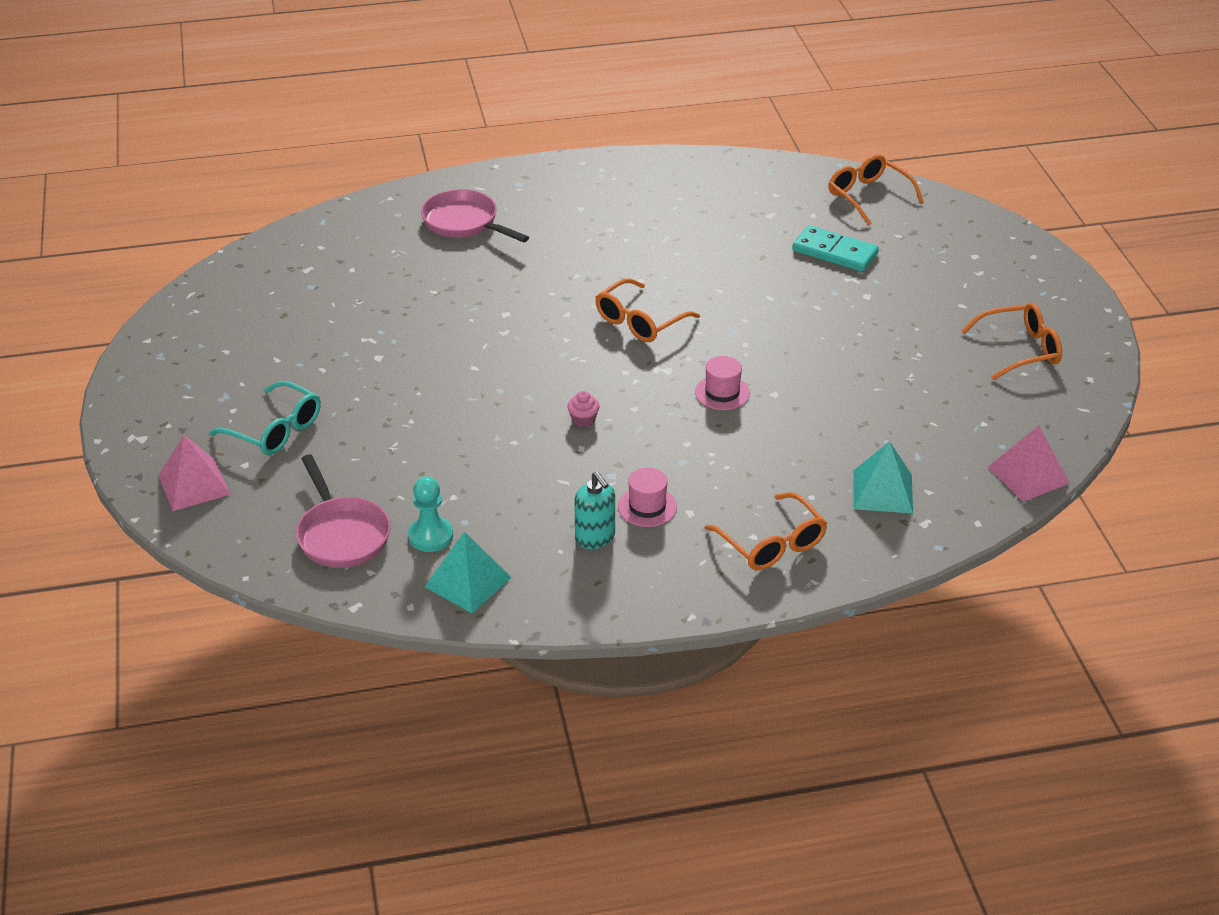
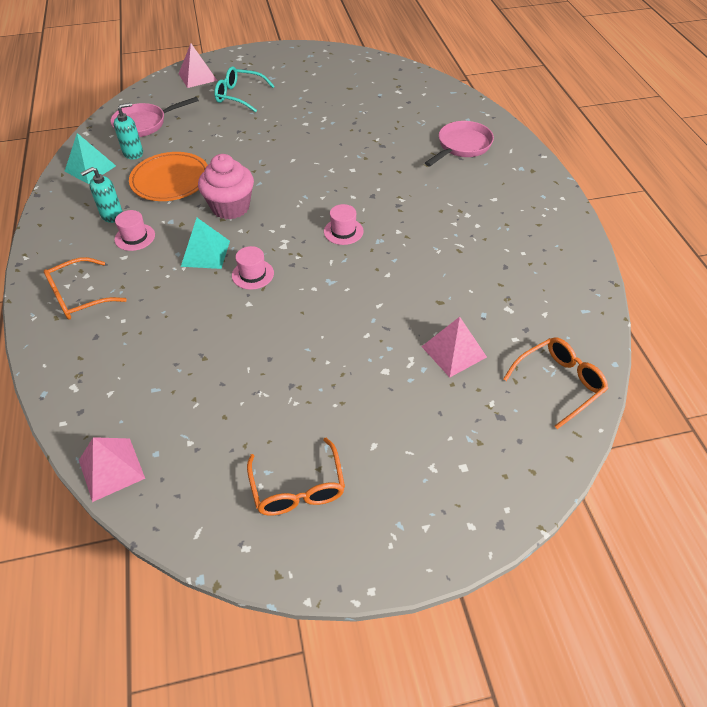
camera: 90 degrees right, 10 degrees up
(276, 430) = (239, 96): turquoise glasses -> turquoise glasses turned 75 degrees clockwise
(430, 536) = (133, 153): turquoise pawn -> turquoise soap dispenser
(512, 485) = (170, 180): none -> orange plate
(583, 420) = (230, 207): pink cupcake -> pink cupcake, size x2.45
(639, 322) = (343, 231): orange glasses -> pink hat
(835, 252) = (454, 351): turquoise domino -> pink pyramid
(883, 491) = (117, 363): turquoise pyramid -> turquoise pyramid (205, 253)

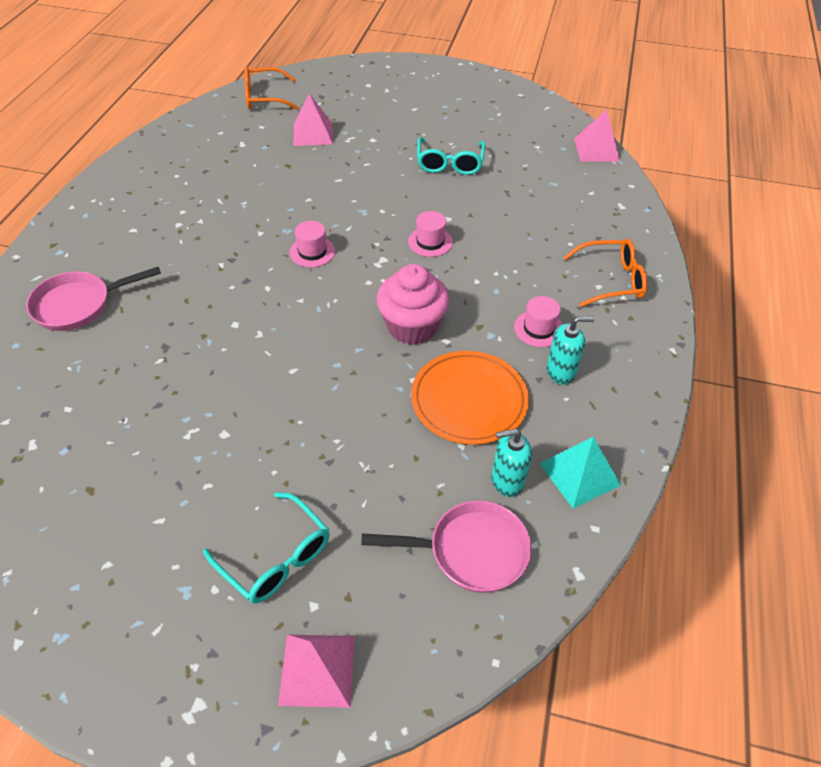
camera: 155 degrees left, 0 degrees up
(205, 253) = (466, 280): turquoise pyramid -> none
(280, 370) = (450, 164): none -> turquoise glasses
(298, 488) = (475, 106): orange glasses -> none

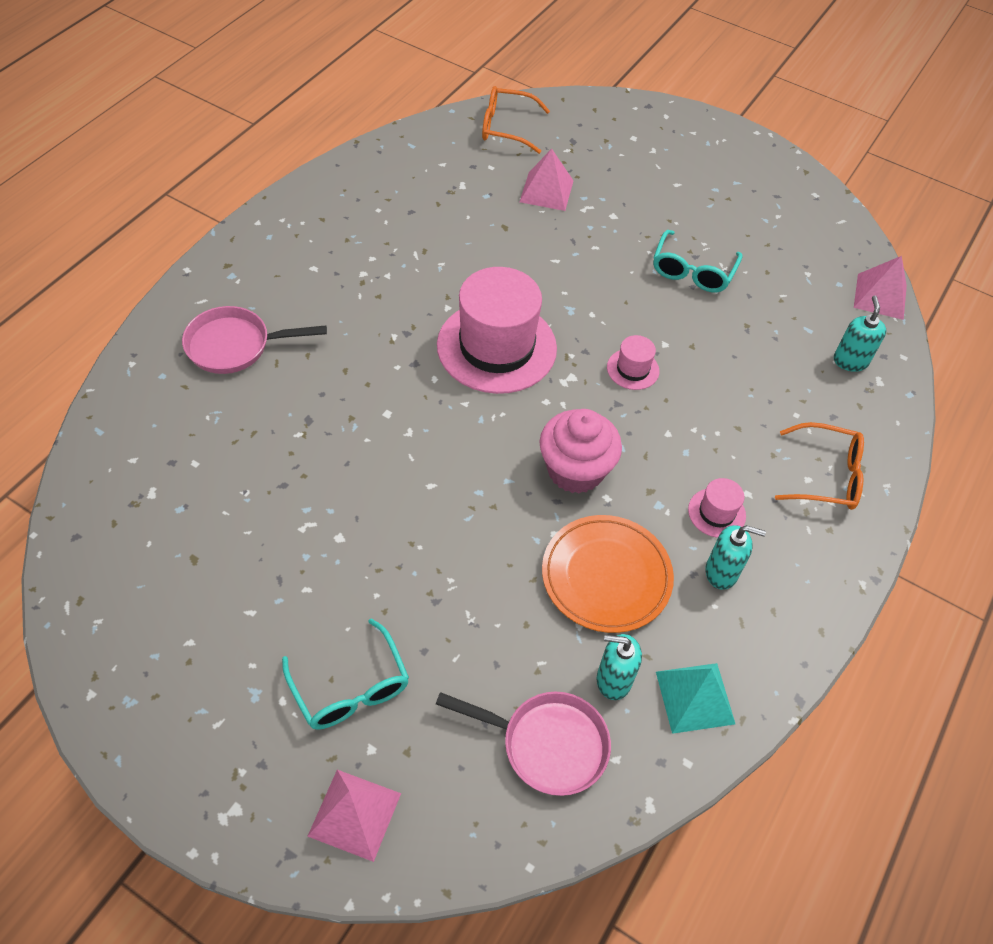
camera: 15 degrees right, 5 degrees up
(312, 252) = (496, 347): pink hat -> pink hat, size x2.29
(594, 197) = (850, 361): none -> turquoise soap dispenser

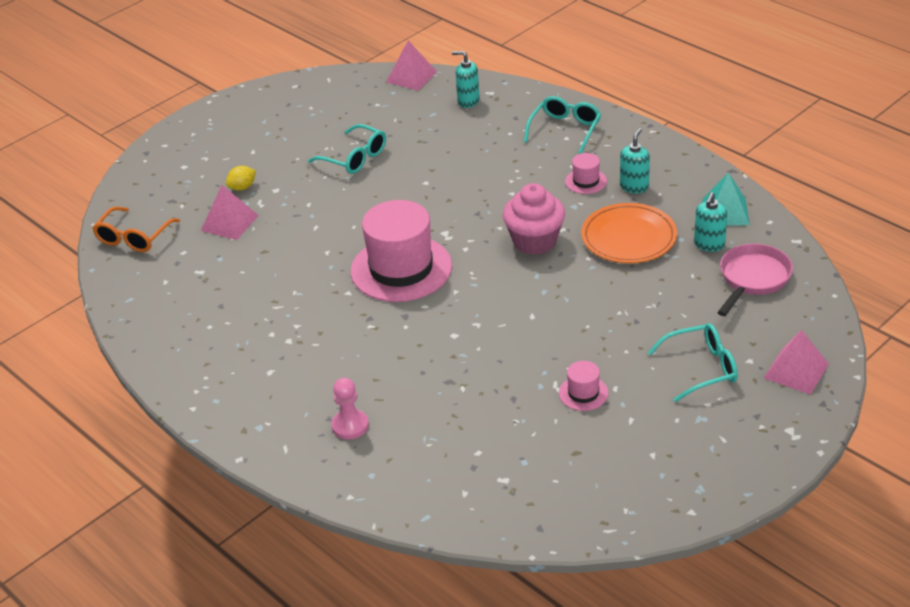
camera: 70 degrees left, 15 degrees down
(234, 346) = (350, 426): pink pan -> pink pawn
(609, 189) = (242, 187): none -> yellow lemon
(633, 369) = (446, 201): pink hat -> pink hat (583, 393)
(826, 476) = (565, 129): orange glasses -> turquoise glasses

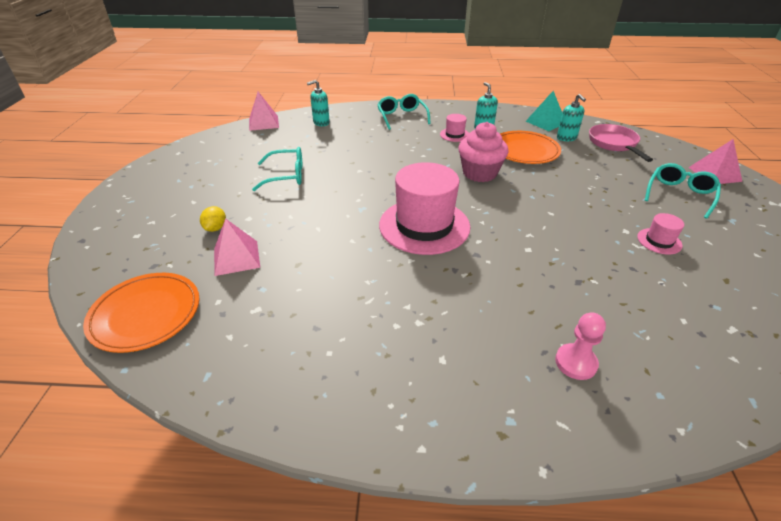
camera: 45 degrees left, 0 degrees up
(133, 238) = (146, 314): orange glasses -> orange plate

